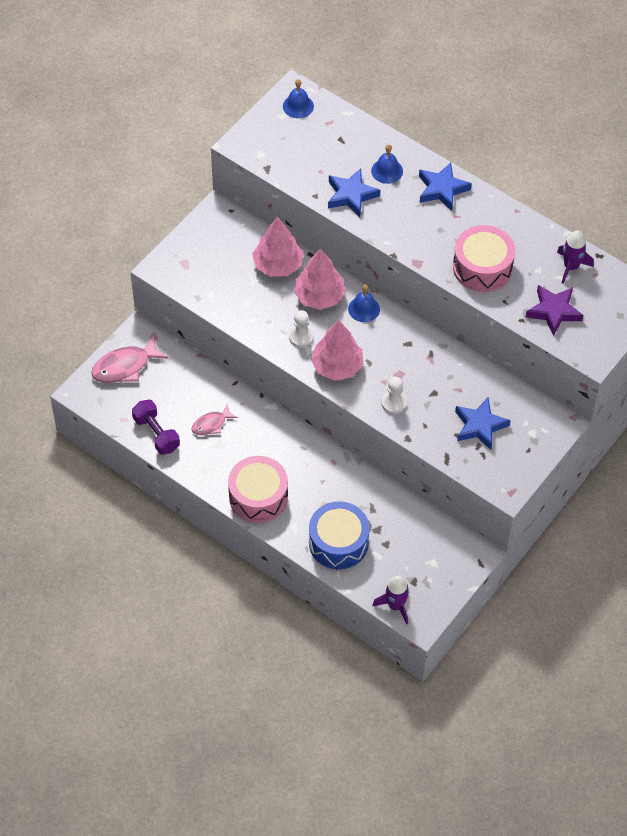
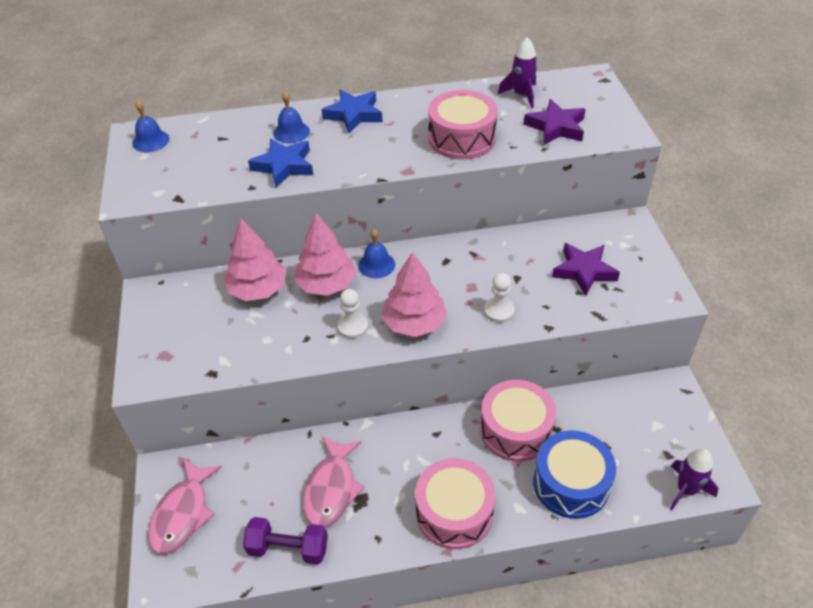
camera: 45 degrees left, 10 degrees down
(211, 424) = (331, 489): pink fish -> pink fish, size x1.66
(348, 488) = (515, 430): none -> pink drum
(480, 426) = (584, 271): blue star -> purple star

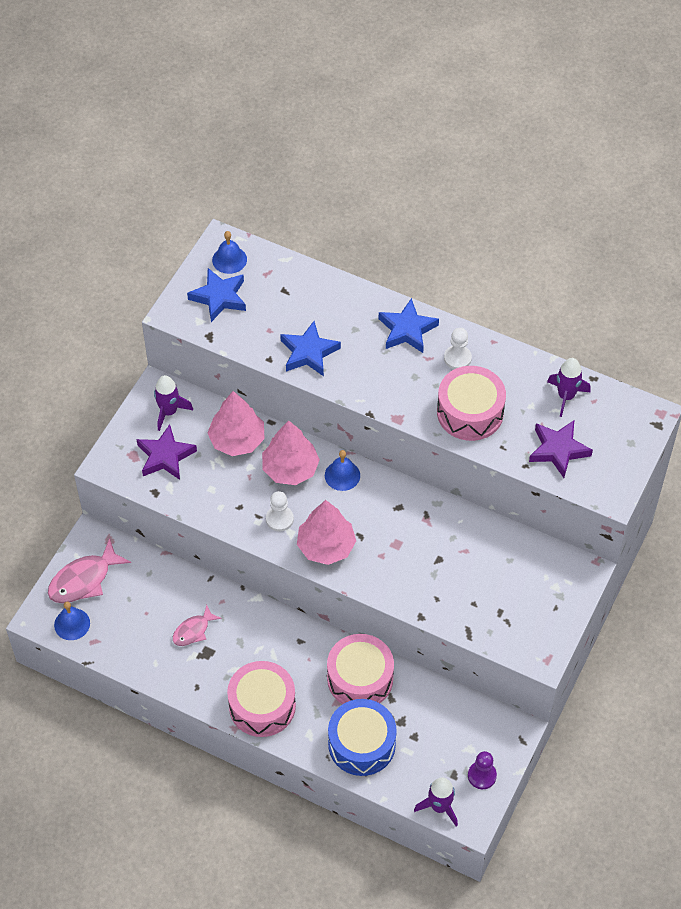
camera: 35 degrees right, 10 degrees up
(163, 168) = (219, 297): none -> blue star
(173, 303) = (169, 412): none -> purple rocket
(288, 548) = (134, 652): purple dumbbell -> none
(291, 132) = (342, 318): blue bell -> blue bell (72, 624)
(331, 489) = (193, 630): pink fish -> pink fish, size x0.60
(499, 311) = (397, 578): white pawn -> white pawn (457, 358)
(584, 271) = (497, 589): purple star -> purple star (165, 456)
(689, 439) = (482, 775): none -> purple pawn

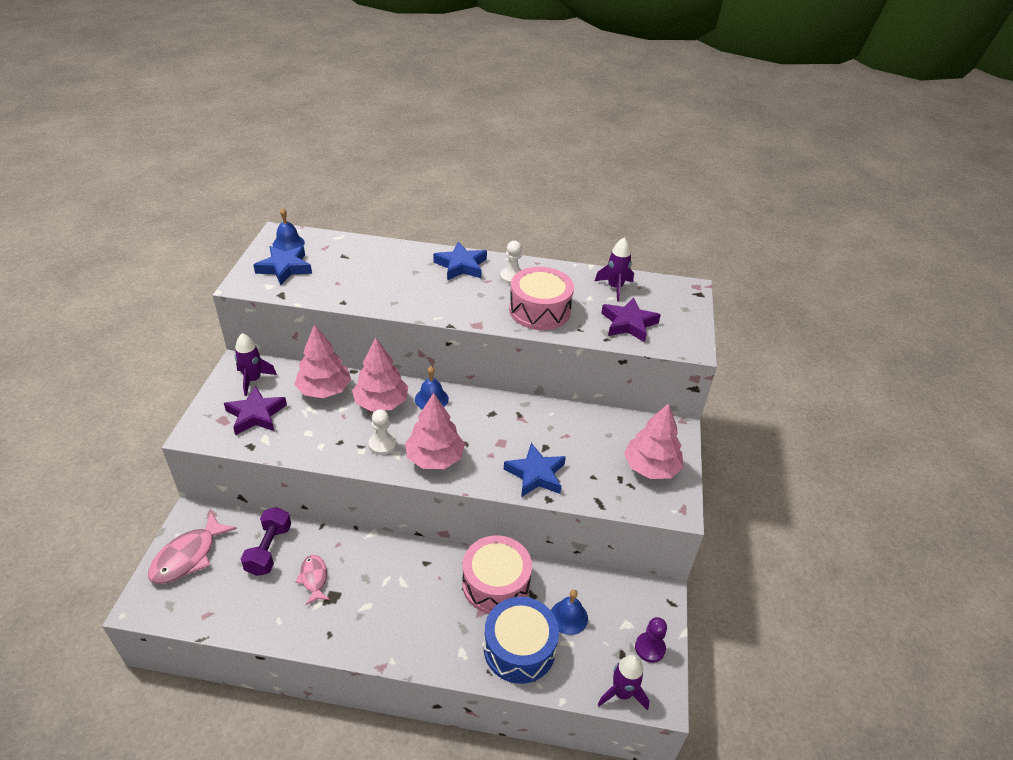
camera: 20 degrees left, 15 degrees down
(72, 624) = (179, 603): blue bell -> blue bell (568, 617)
(157, 591) = (269, 549): none -> purple dumbbell
(193, 630) = (314, 578): pink fish -> pink fish turned 135 degrees clockwise
(262, 706) = (404, 636): pink drum -> none
(309, 352) = (379, 292): blue star -> blue star (536, 474)
(537, 607) = (651, 467): none -> pink tree

